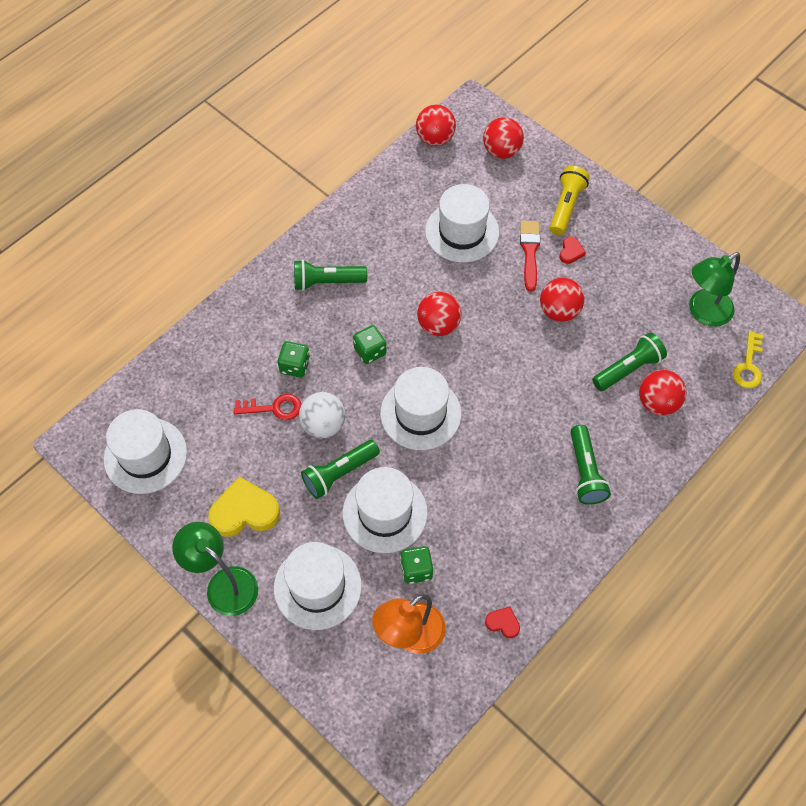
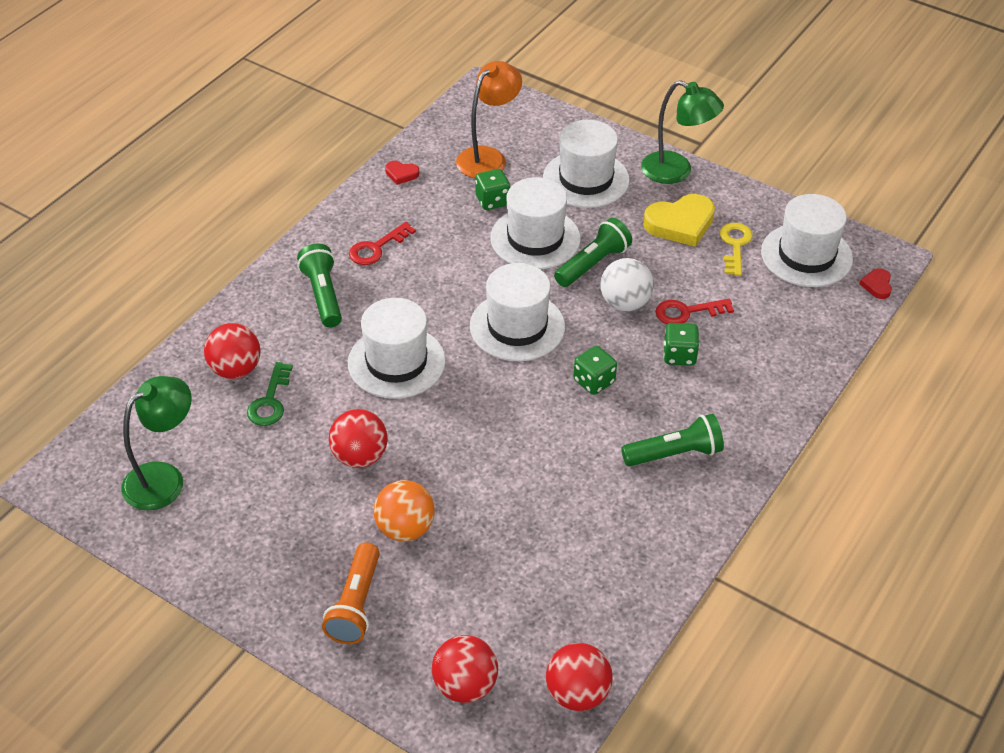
camera: 170 degrees right, 15 degrees down
(438, 325) = (515, 420): red ball -> none
(462, 232) = (506, 545): white hat -> white hat (396, 362)
(530, 252) = (405, 528): red brush -> orange ball
(534, 522) = (376, 248): none -> red key
(566, 206) = (356, 604): yellow flashlight -> orange flashlight
(570, 252) = (346, 537): red heart -> red heart (877, 285)
(628, 368) = (270, 401): green flashlight -> green key
(748, 366) = (115, 422): yellow key -> yellow key (735, 245)

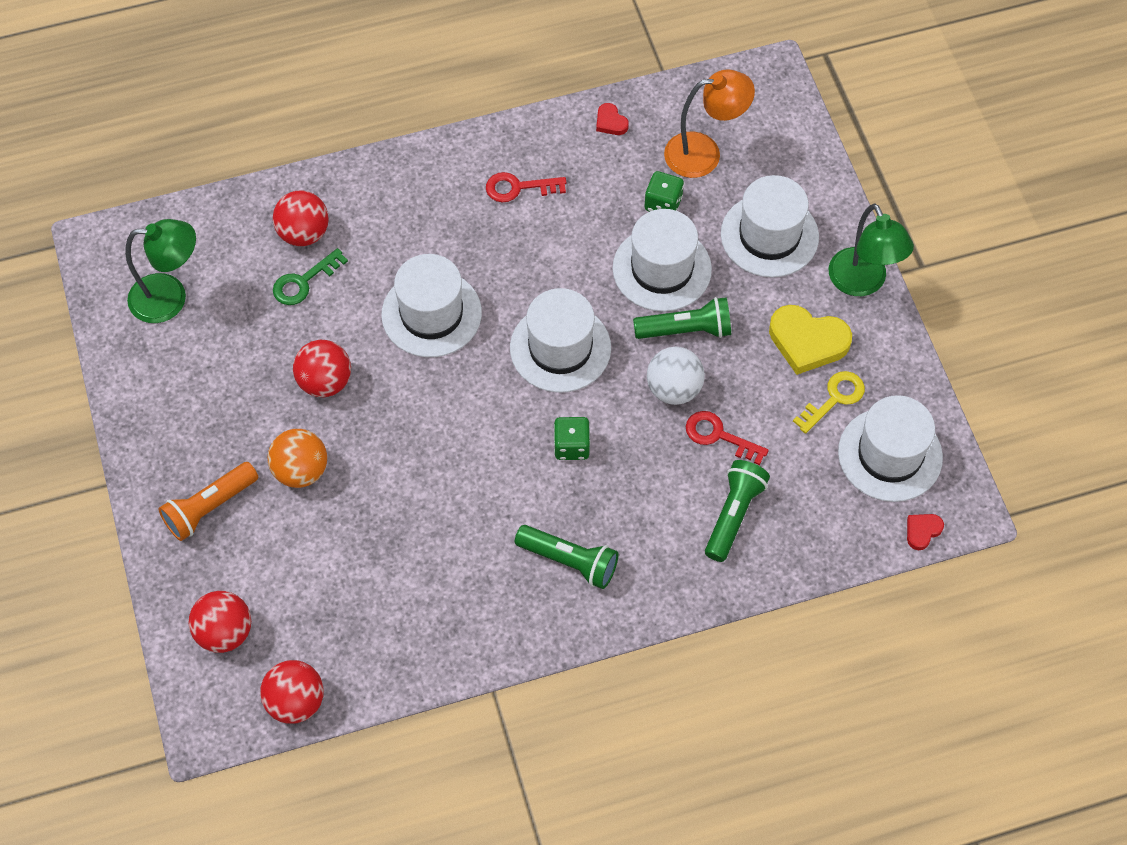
camera: 40 degrees right, 15 degrees up
(323, 295) = (432, 206): green flashlight -> green flashlight (733, 515)
(679, 355) = (668, 473): green dice -> none

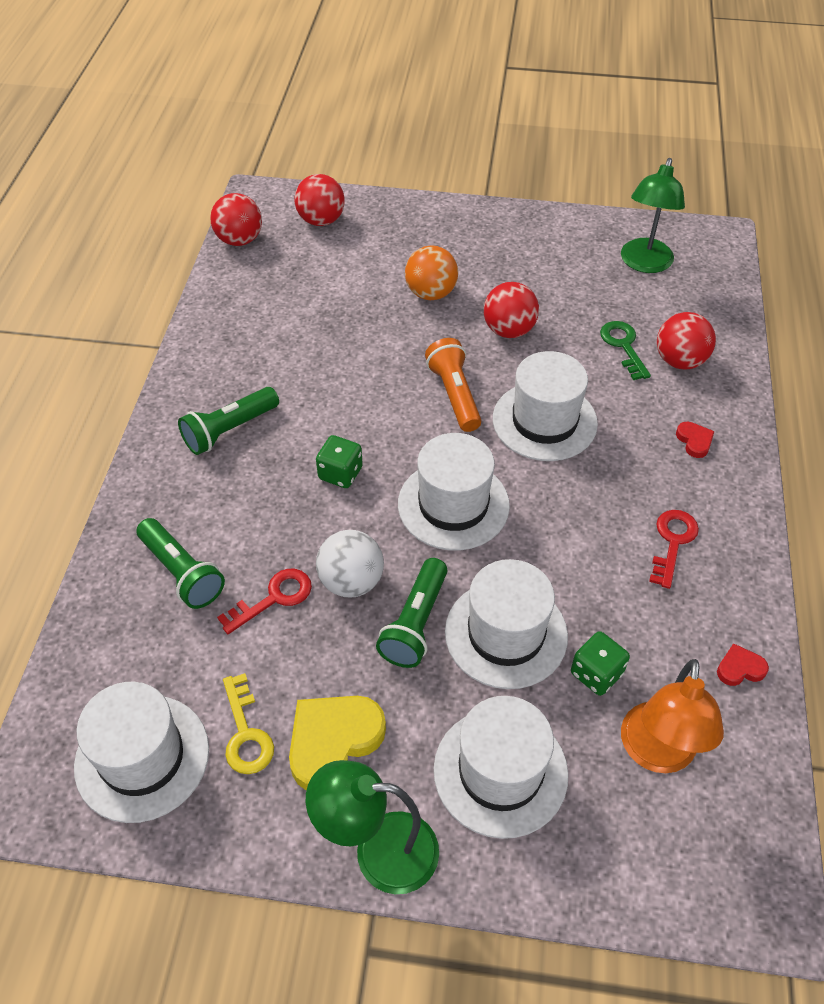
camera: 115 degrees right, 10 degrees down
(209, 508) = (430, 238): orange flashlight -> orange flashlight (454, 395)
(922, 531) = (35, 742): red heart -> red heart (694, 441)

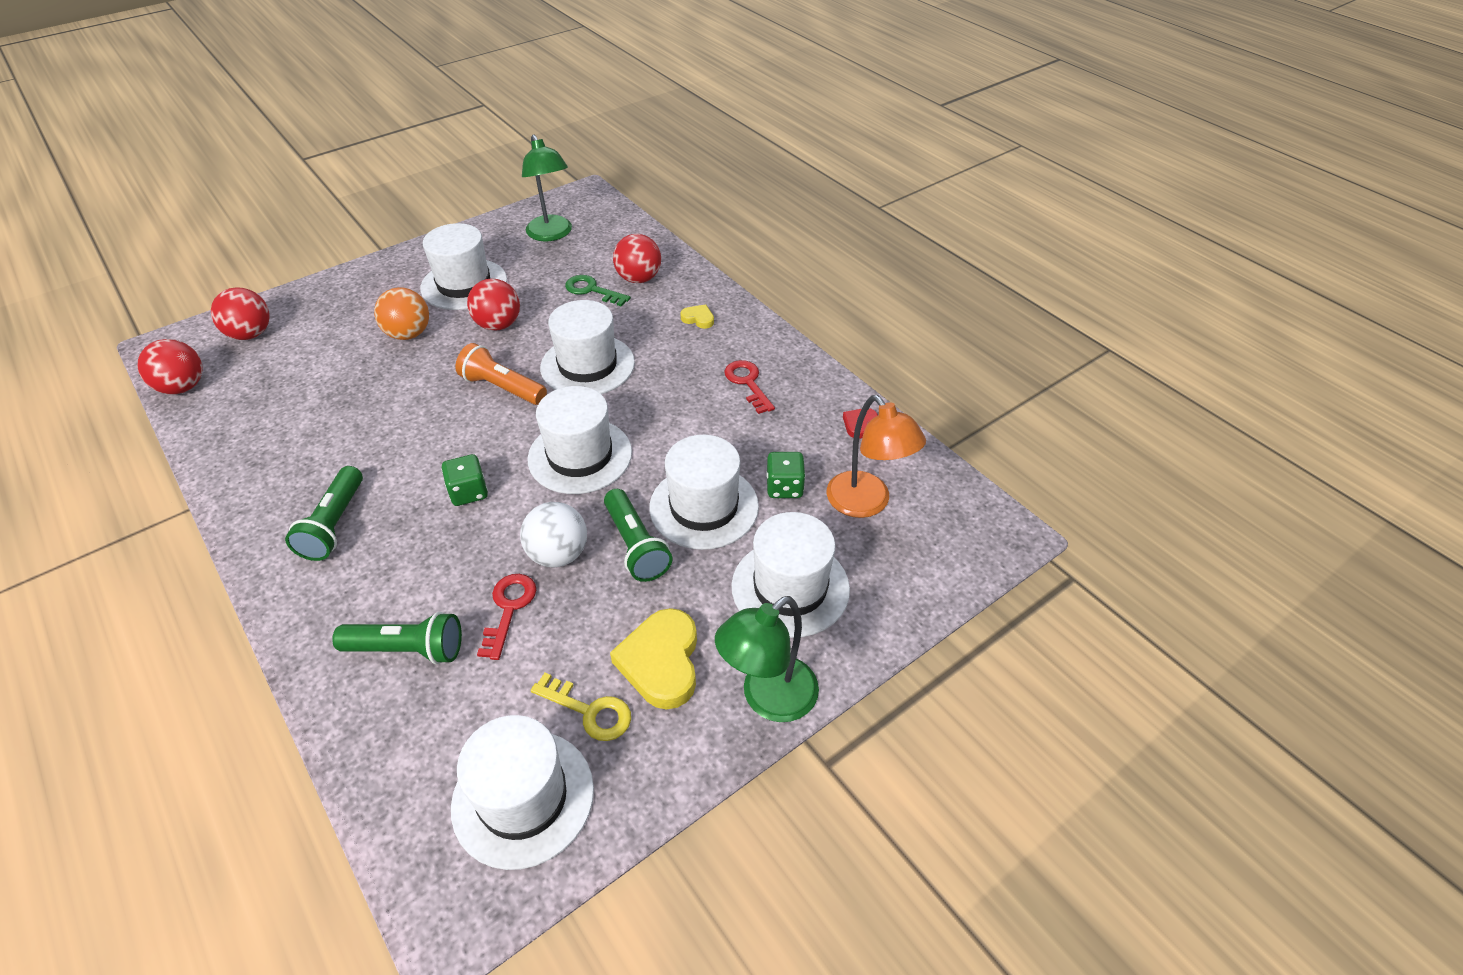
camera: 45 degrees left, 5 degrees down
(519, 271) = (464, 284): none -> white hat
(694, 441) = (698, 319): red heart -> yellow heart

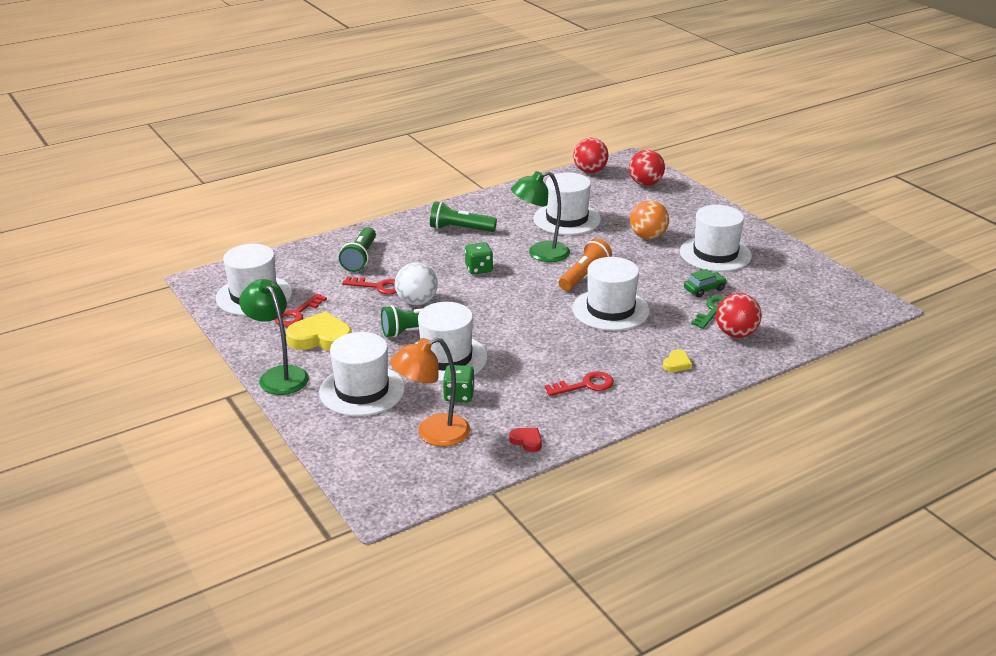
camera: 95 degrees right, 15 degrees down
(498, 325) = (661, 271): red ball -> none
(545, 295) = (704, 289): none -> green car
(552, 234) = (800, 290): green lamp -> green lamp (540, 254)
(580, 456) = (507, 308): white hat -> white hat (567, 219)
(589, 711) = (297, 314): yellow key -> red key

